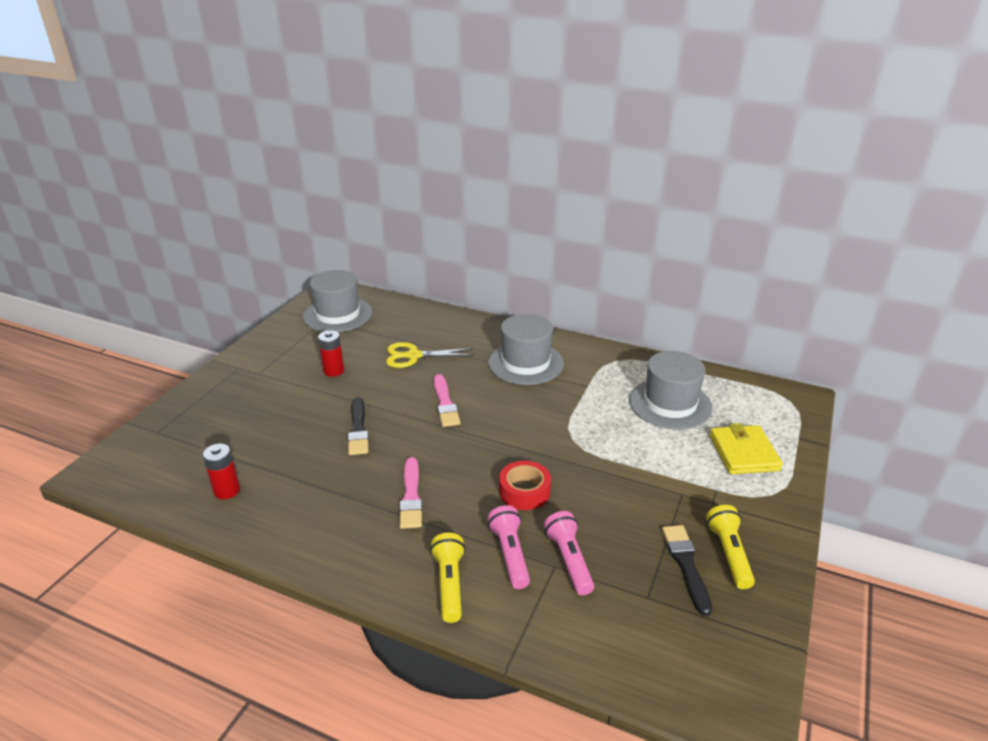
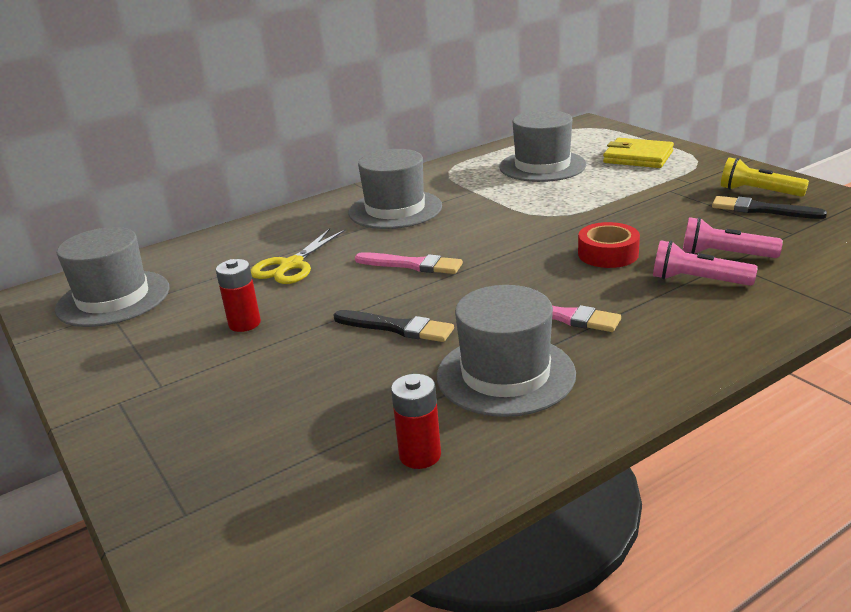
camera: 55 degrees left, 5 degrees down
(323, 495) = (505, 374): none -> grey hat
(449, 584) = (722, 321): yellow flashlight -> none

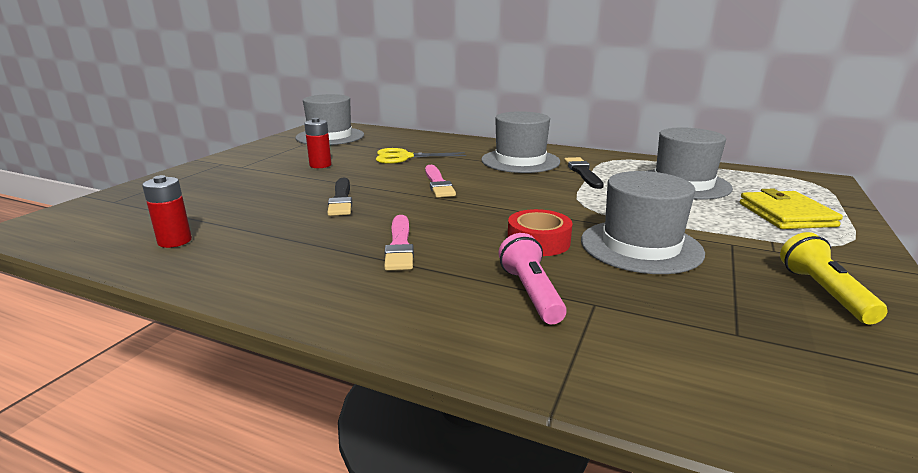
camera: 55 degrees right, 5 degrees down
(505, 374) = (292, 245): grey hat -> grey hat (640, 246)
(725, 255) = (612, 298): pink flashlight -> none
(761, 210) = (773, 302): black brush -> black brush (583, 172)

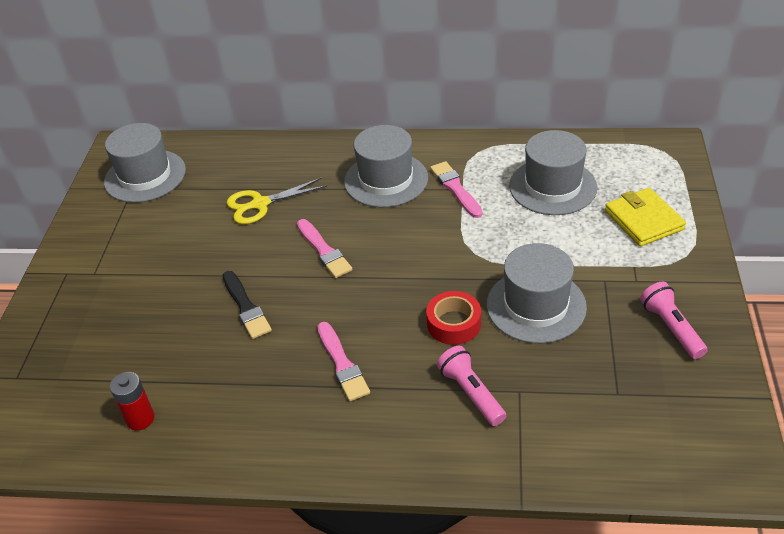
camera: 15 degrees left, 20 degrees up
(320, 165) = (180, 246): red battery -> none
(583, 172) = (455, 188): black brush -> pink brush
(824, 292) = (671, 328): yellow flashlight -> pink flashlight

